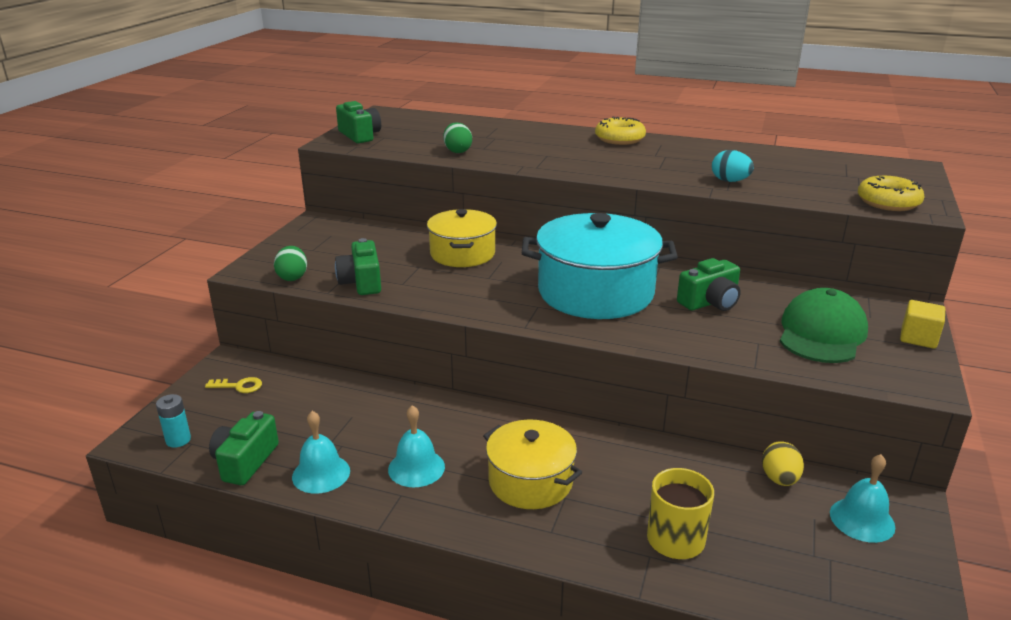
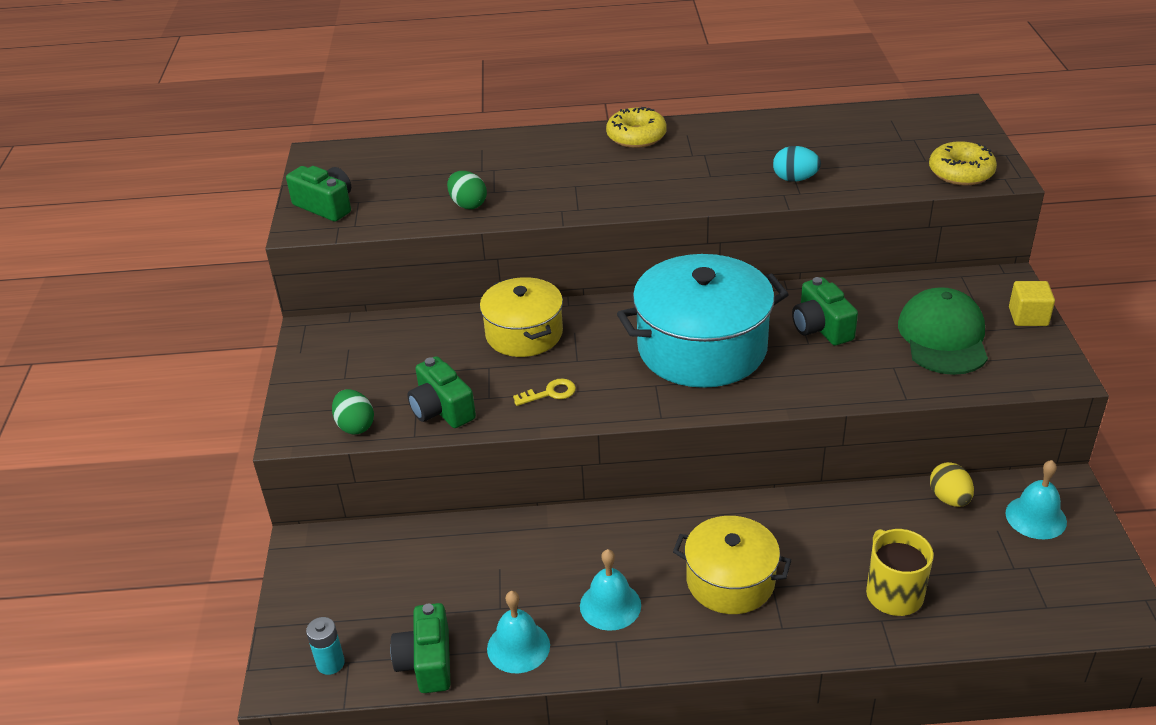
camera: 20 degrees left, 10 degrees up
(239, 386) = (343, 573): yellow key -> yellow key (550, 393)
(710, 302) = (821, 327): green camera -> green camera turned 120 degrees clockwise

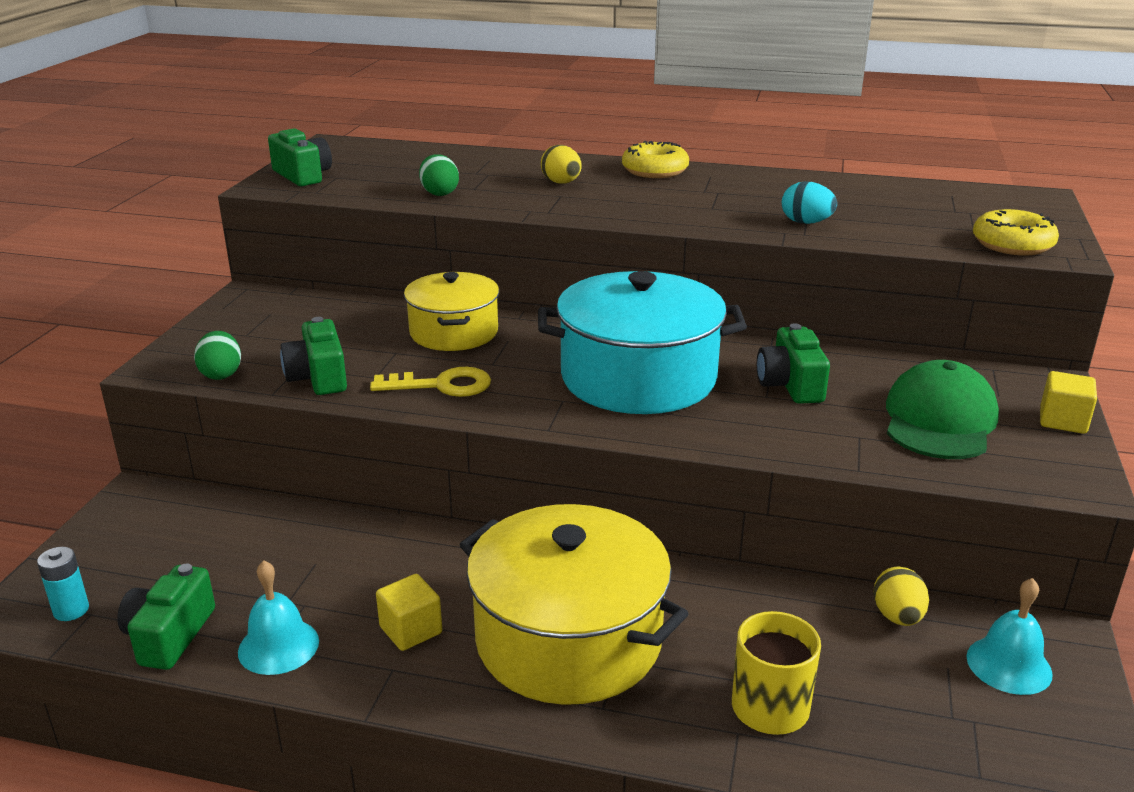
camera: 15 degrees right, 10 degrees down
(550, 393) = (441, 385): yellow key -> yellow key, size x1.59
(566, 169) = (561, 183): none -> yellow egg
(610, 605) = (411, 630): turquoise bell -> yellow cube
(730, 581) = (568, 639): yellow pot -> yellow pot, size x1.62

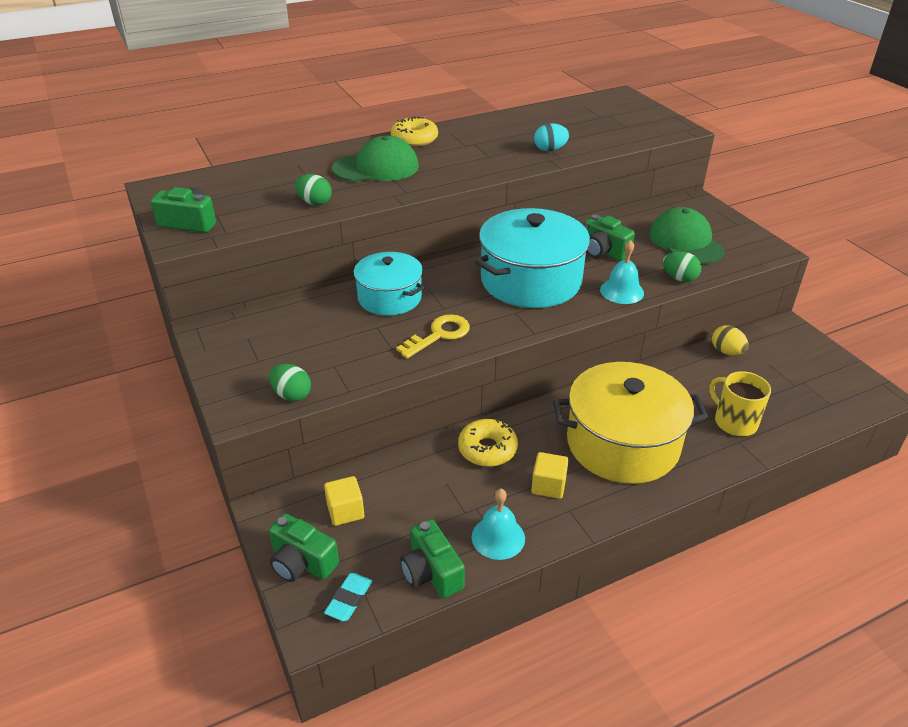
camera: 40 degrees left, 10 degrees up
(71, 610) = (349, 599): turquoise battery -> turquoise eraser
(318, 377) = (359, 366): green camera -> green camera (302, 562)
(454, 332) = (389, 298): yellow pot -> turquoise pot
(561, 183) = (376, 167): yellow egg -> green cap
(851, 455) = (679, 278): none -> green egg
(1009, 665) = (785, 350): turquoise bell -> turquoise bell (622, 291)
(1012, 244) = (655, 130): yellow donut -> yellow donut (487, 449)
(1062, 421) = (727, 220): yellow cube -> yellow cube (345, 511)

